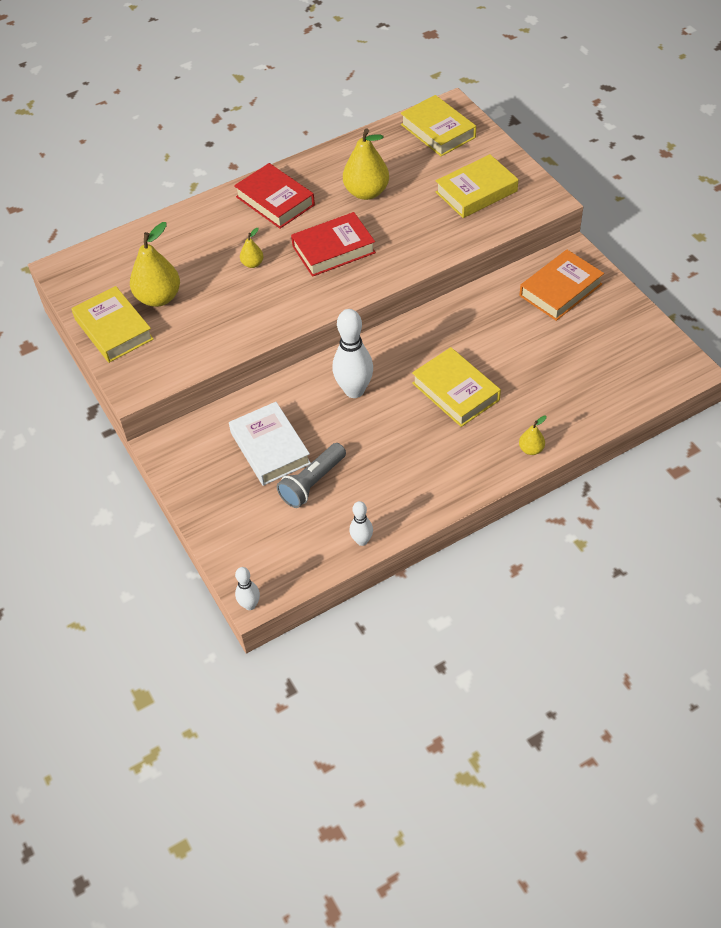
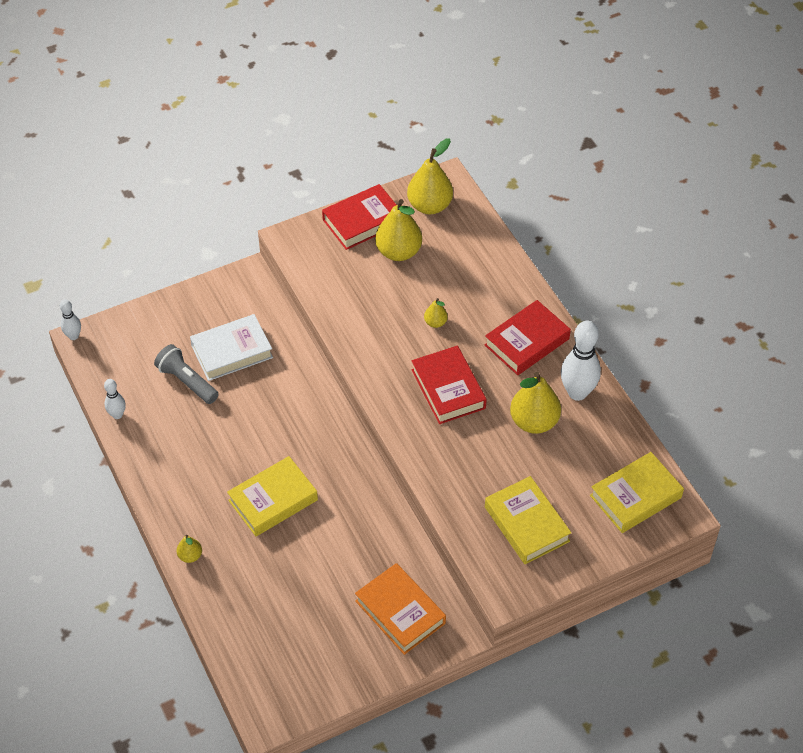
camera: 90 degrees right, 0 degrees up
(96, 279) = (429, 205): none -> yellow pear
(114, 329) = (362, 221): yellow book -> red book
(354, 390) = (288, 418): white bowling pin -> white bowling pin (577, 392)

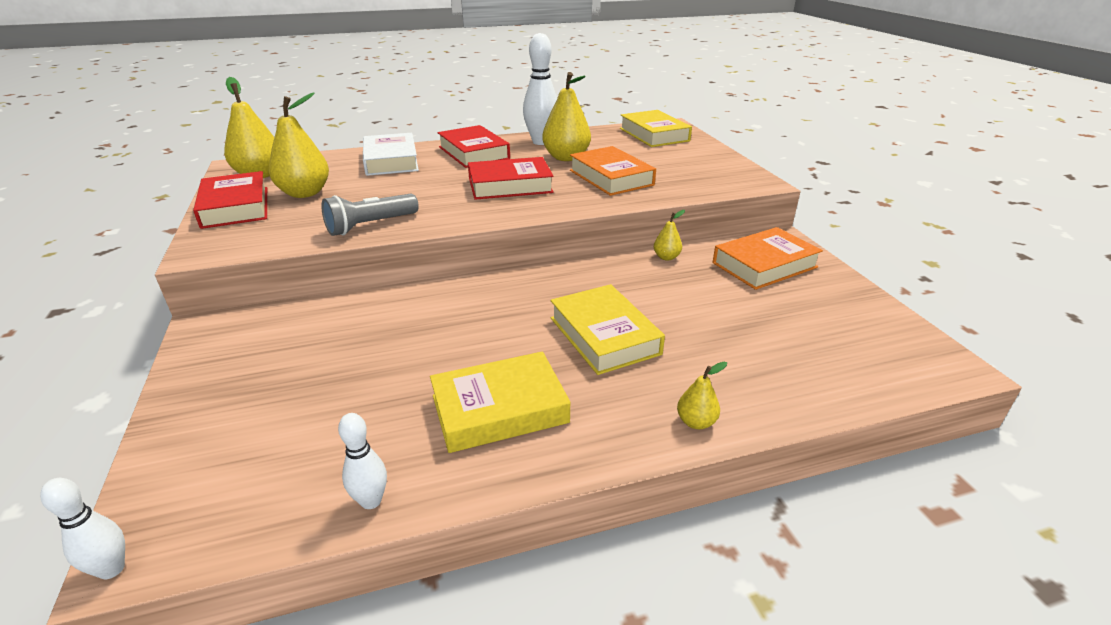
camera: 80 degrees left, 20 degrees down
(186, 381) = (353, 402): grey flashlight -> grey flashlight (370, 226)
(232, 352) = (329, 352): white book -> white book (391, 161)
(435, 322) = (419, 184): yellow pear -> yellow pear (666, 257)
(487, 465) = (611, 177): none -> orange book
(526, 524) = (680, 169): yellow book -> yellow book (499, 409)

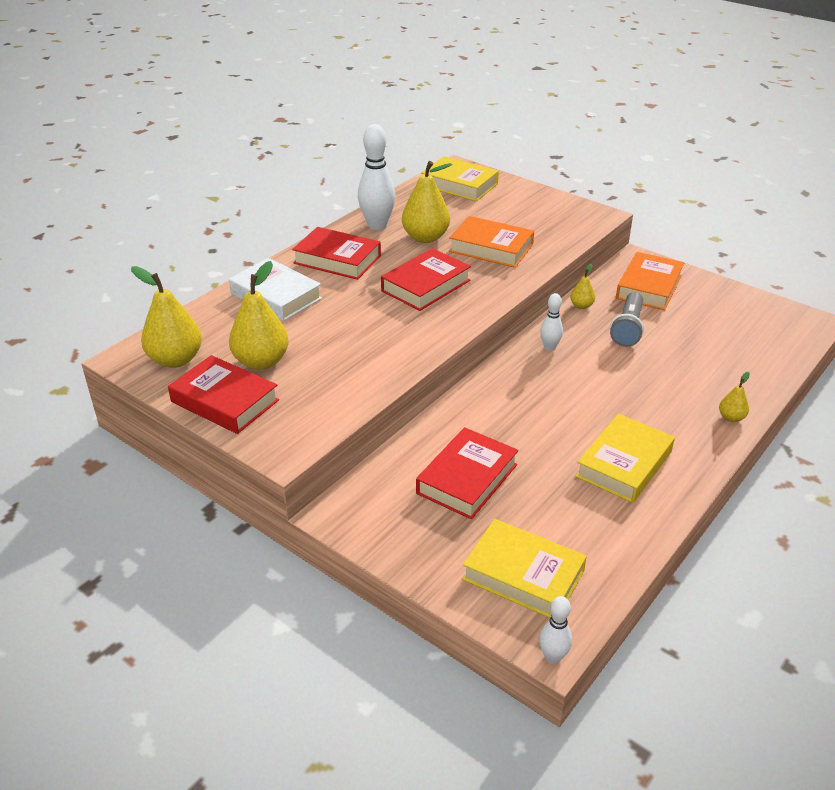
camera: 35 degrees left, 5 degrees up
(339, 350) = (467, 479): none -> red book
(370, 226) = (380, 369): grey flashlight -> grey flashlight (628, 329)
(371, 501) = (630, 548): white bowling pin -> white bowling pin (549, 347)
(604, 336) = (619, 386): yellow book -> yellow book (523, 575)

